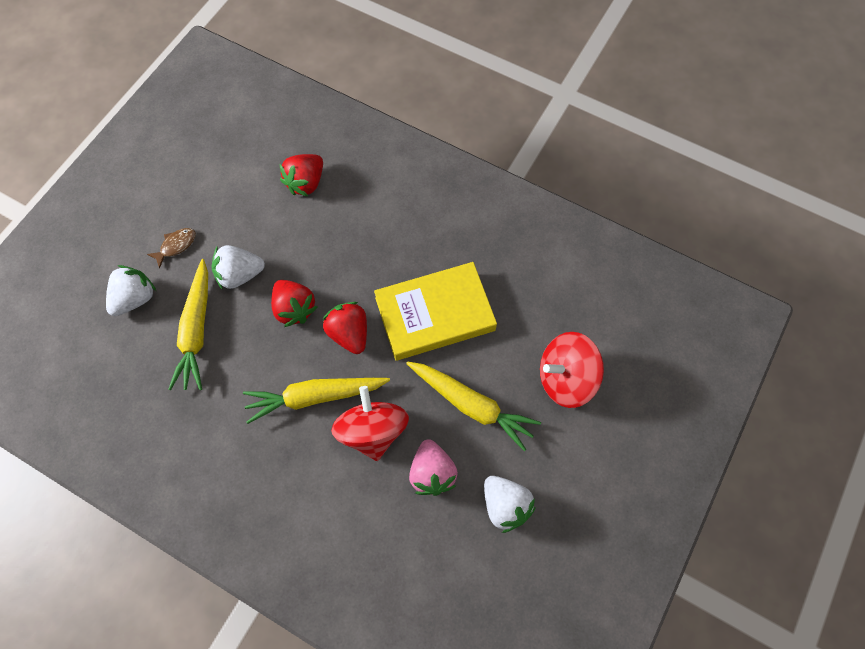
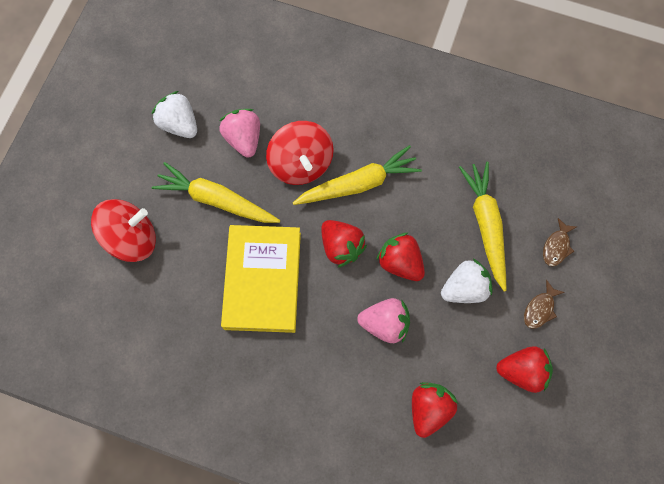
camera: 170 degrees right, 5 degrees up
(135, 298) = (556, 246): white strawberry -> brown fish
(214, 198) = (522, 371): none -> red strawberry
(325, 256) = (385, 324): none -> pink strawberry
(435, 314) = (262, 280): yellow book -> yellow book turned 60 degrees counterclockwise

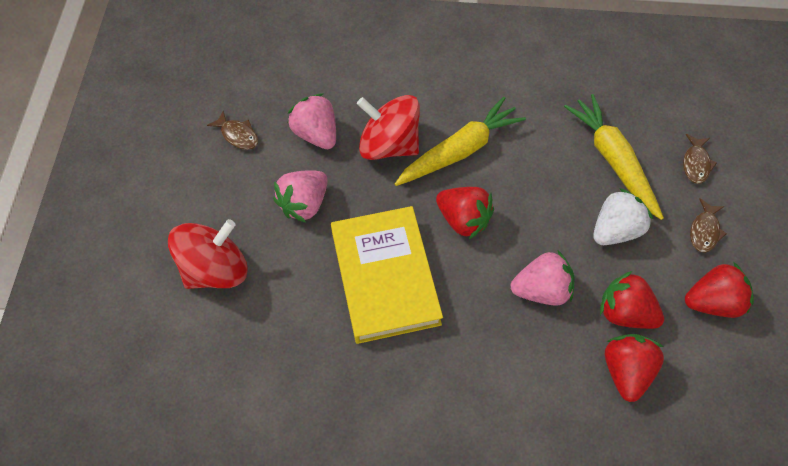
camera: 15 degrees left, 10 degrees down
(179, 124) = (238, 135): white strawberry -> brown fish
(216, 200) = (304, 204): yellow carrot -> pink strawberry
(301, 164) = (389, 144): red spinning top -> red spinning top turned 150 degrees clockwise
(400, 262) = (535, 220): red strawberry -> red strawberry (624, 312)

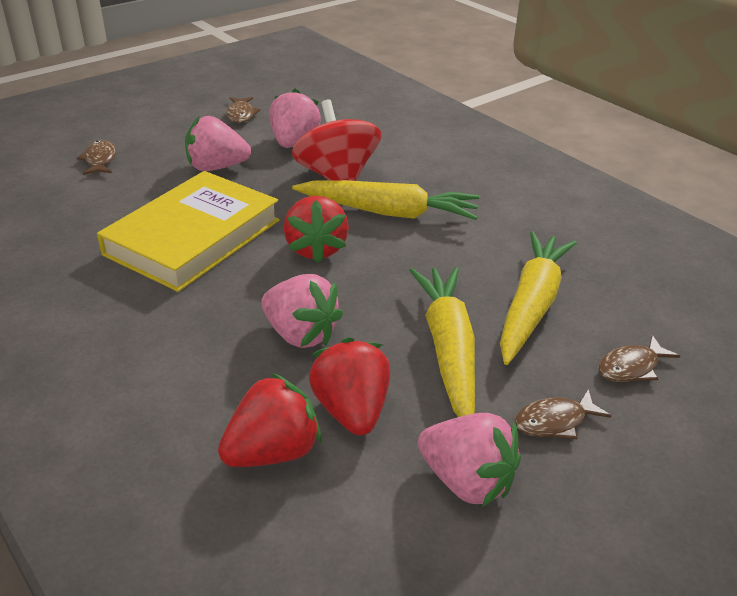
camera: 45 degrees right, 25 degrees down
(215, 269) = (100, 160): red spinning top -> brown fish
(615, 230) = (448, 349): white strawberry -> yellow carrot
(712, 301) = (466, 481): red strawberry -> pink strawberry

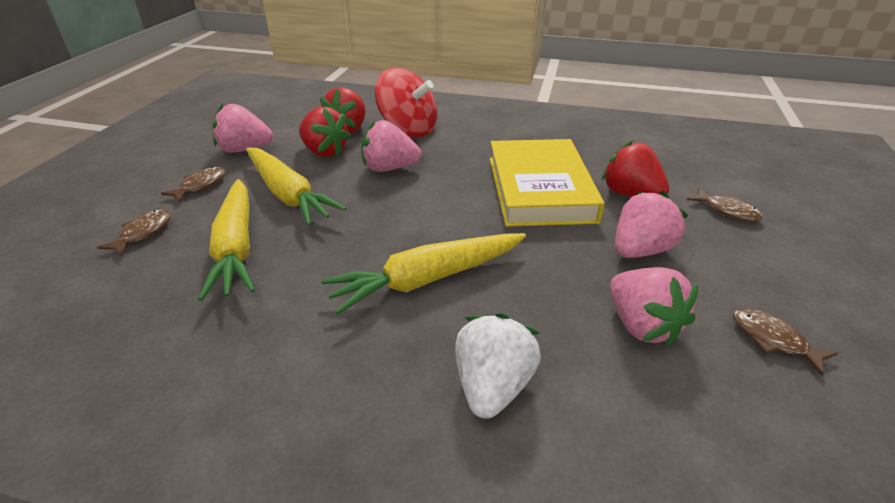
camera: 145 degrees right, 0 degrees up
(316, 249) = (446, 218): red strawberry -> red strawberry (630, 194)
(336, 177) = (527, 298): red spinning top -> red spinning top (408, 129)
(411, 155) = (492, 386): none -> white strawberry

